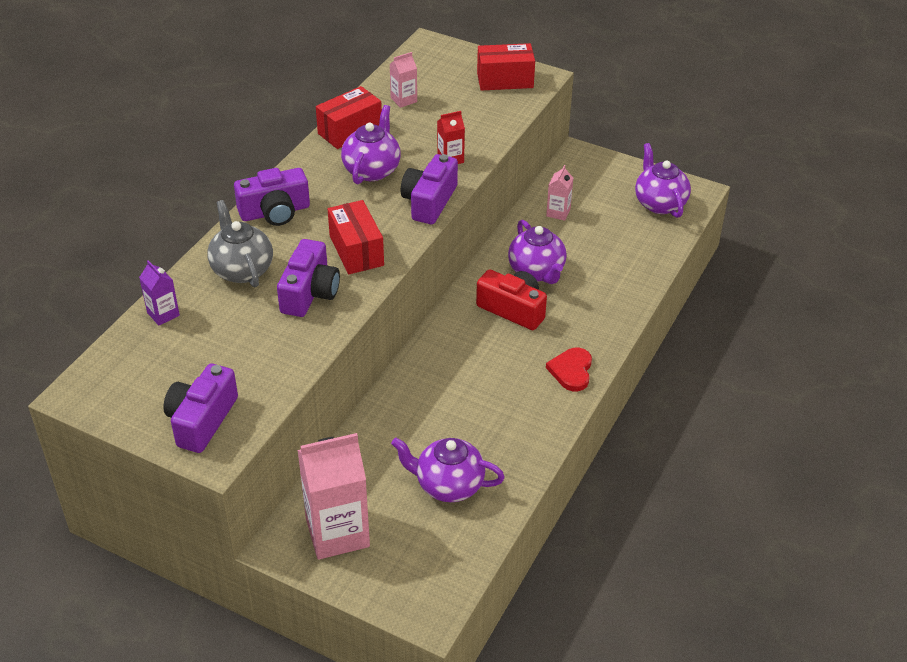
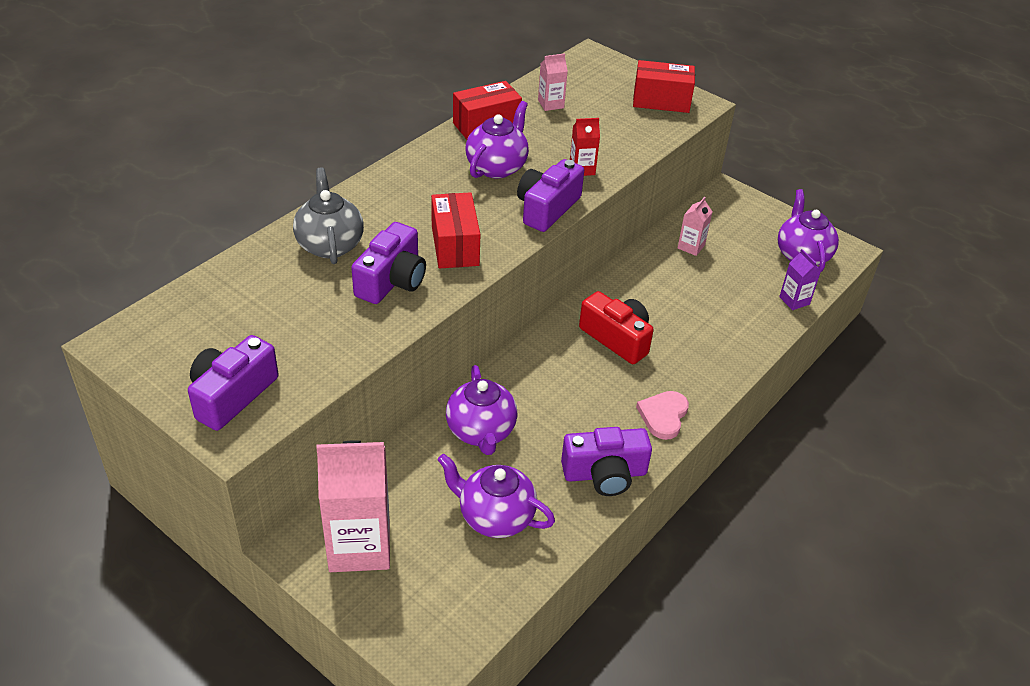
camera: 10 degrees right, 0 degrees up
(163, 314) = (233, 276): purple carton -> purple carton (794, 300)
(275, 212) = (384, 192): purple camera -> purple camera (605, 474)
(537, 272) = (652, 303): purple teapot -> purple teapot (481, 431)
(571, 371) = (663, 416): red heart -> pink heart

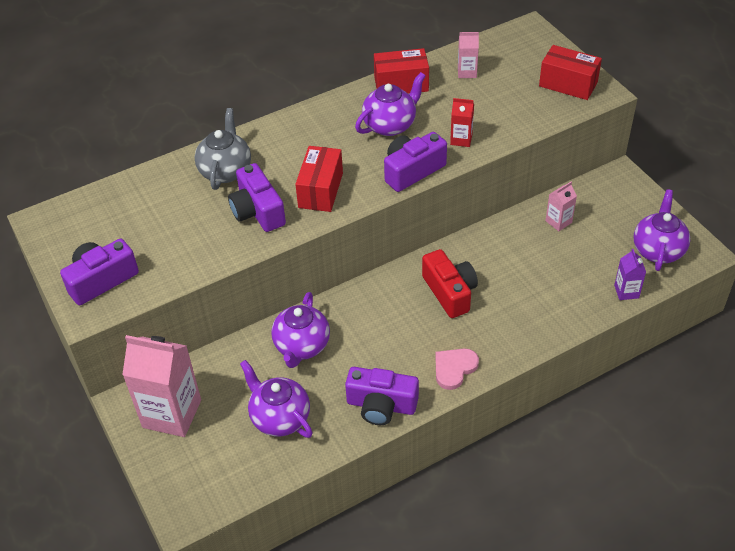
camera: 25 degrees right, 5 degrees up
(392, 280) = (257, 211): purple camera -> purple camera turned 105 degrees clockwise

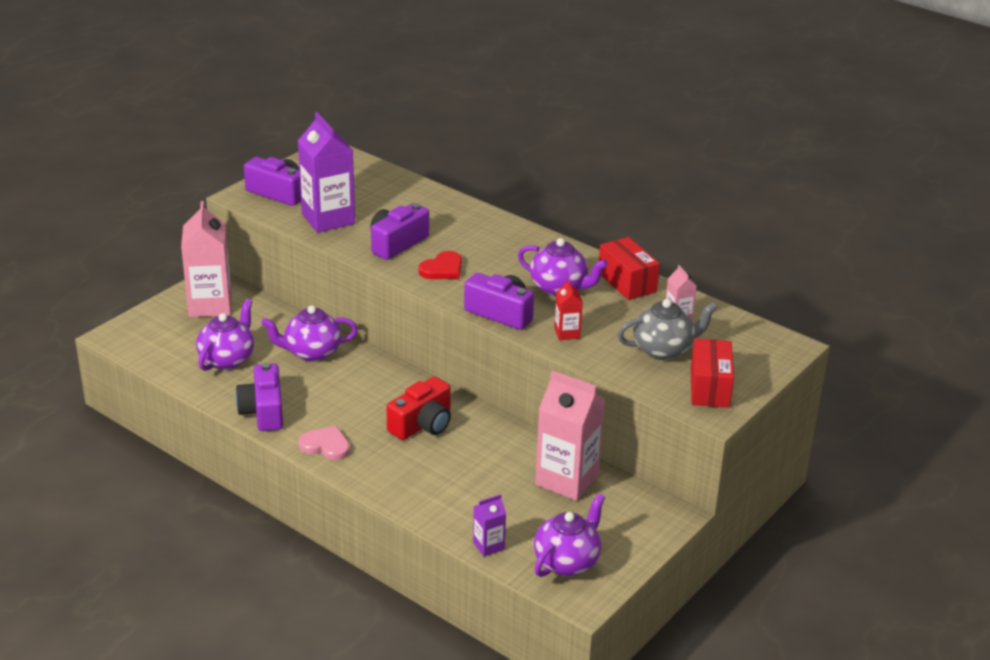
camera: 65 degrees right, 15 degrees down
(180, 251) = (328, 219): none -> purple carton
(226, 171) = (438, 216): grey teapot -> grey teapot (664, 350)
(320, 190) = (442, 269): red box -> red heart
(558, 222) = (567, 480): pink carton -> pink carton, size x2.11
(658, 250) = (567, 562): purple teapot -> purple teapot turned 45 degrees counterclockwise

